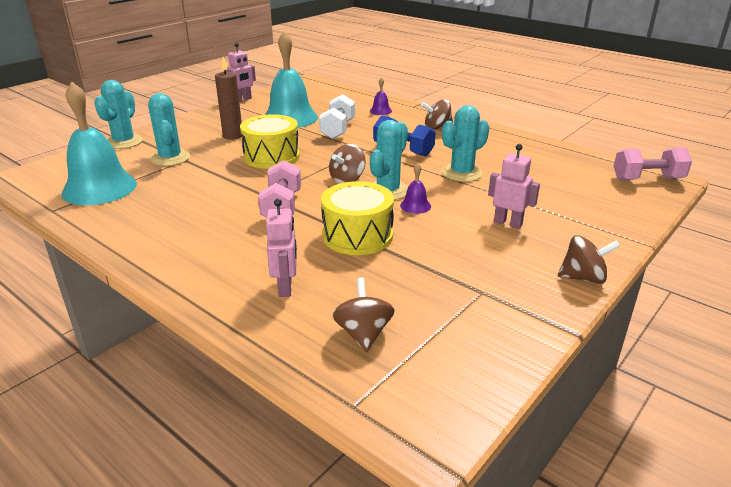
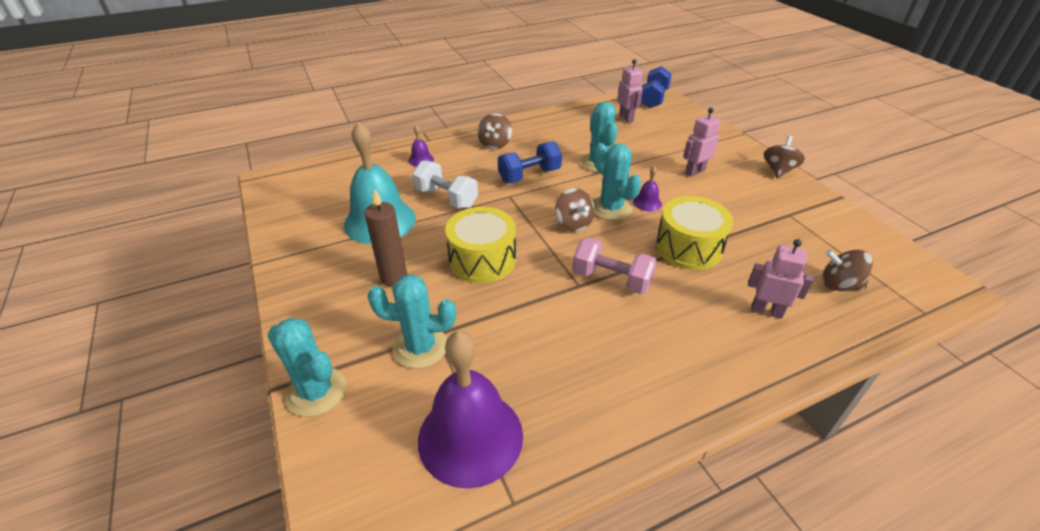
camera: 65 degrees left, 10 degrees up
(99, 188) = (470, 437): turquoise bell -> purple bell
(242, 100) = (273, 244): pink robot -> pink robot (626, 118)
(647, 179) = (653, 99): pink dumbbell -> blue dumbbell

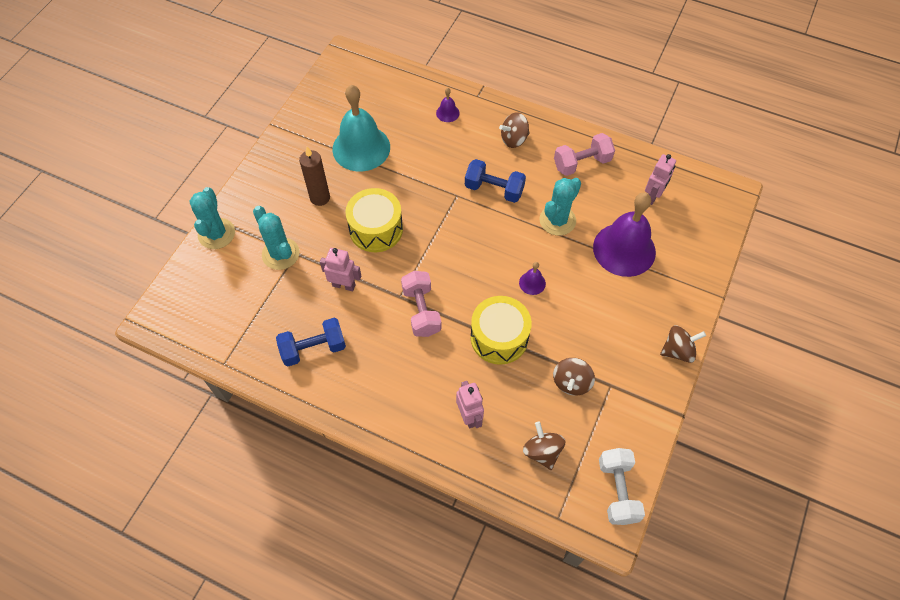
camera: 50 degrees right, 20 degrees up
(446, 198) = (418, 162): white dumbbell -> white dumbbell (617, 490)
(470, 437) = (244, 320): purple bell -> purple bell (624, 249)
(559, 129) = (582, 163): none -> pink dumbbell
(573, 224) = (461, 253): brown spinning top -> brown spinning top (571, 382)
(611, 208) = (502, 264): turquoise cactus -> none
(653, 99) = (714, 195): blue dumbbell -> blue dumbbell (313, 348)
(694, 171) = (611, 291): pink robot -> pink robot (344, 285)

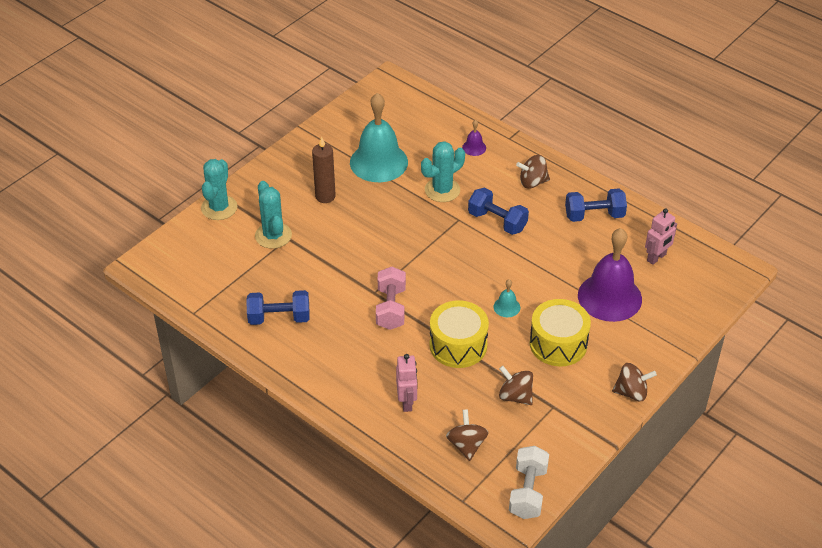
camera: 15 degrees right, 15 degrees down
(344, 285) = (324, 272): pink robot -> none
(376, 229) = (370, 233): yellow drum -> yellow drum (558, 344)
(532, 283) = (506, 307): purple bell -> turquoise bell
(557, 220) = (551, 259): turquoise cactus -> turquoise cactus (442, 190)
(571, 382) = (515, 396): brown spinning top -> brown spinning top turned 90 degrees clockwise
(582, 163) = (594, 215): pink dumbbell -> blue dumbbell

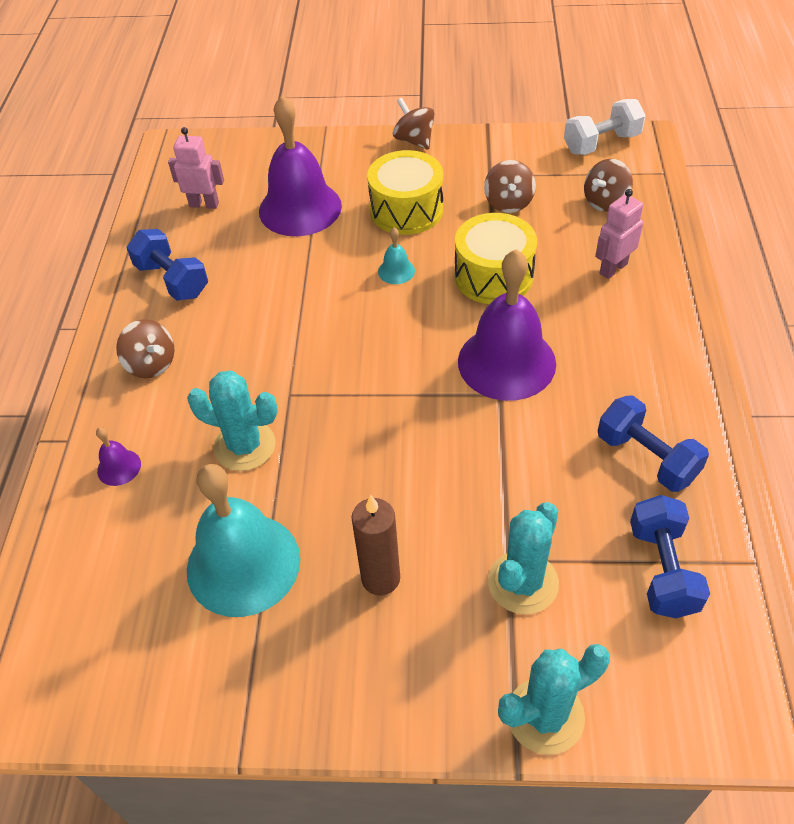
camera: 125 degrees left, 5 degrees up
(391, 308) = (506, 362): pink dumbbell -> purple bell
(497, 221) = (259, 356): blue dumbbell -> blue dumbbell (662, 569)

